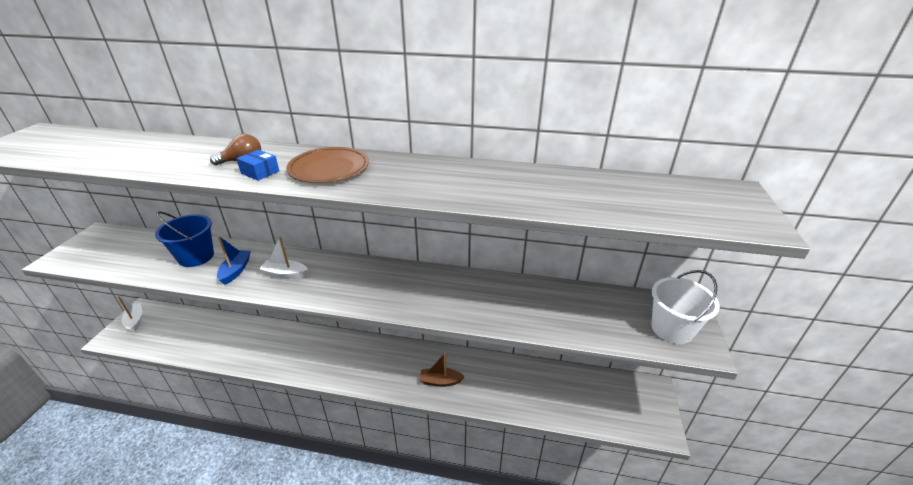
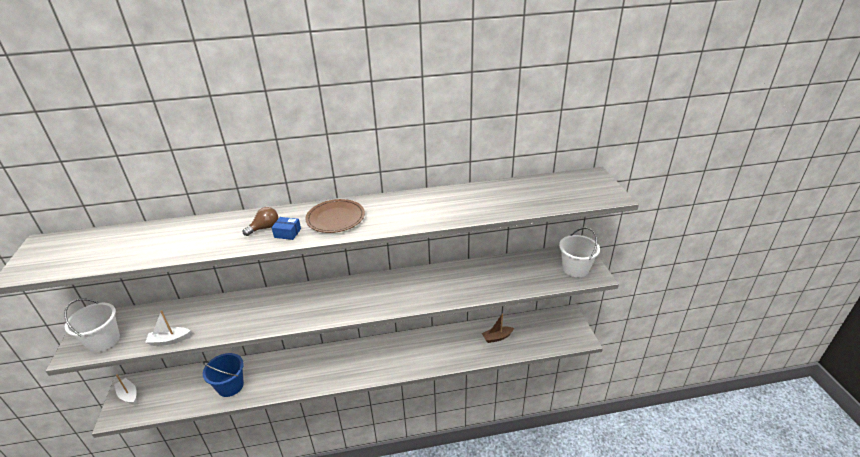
camera: 20 degrees left, 0 degrees up
(90, 255) = (103, 340): none -> white bucket
(196, 257) = (206, 315): blue bucket -> blue bucket (230, 386)
(236, 271) = (251, 316): blue boat -> none
(285, 274) = (294, 307): white boat -> white boat (169, 340)
(440, 381) = (425, 356): brown boat -> brown boat (497, 337)

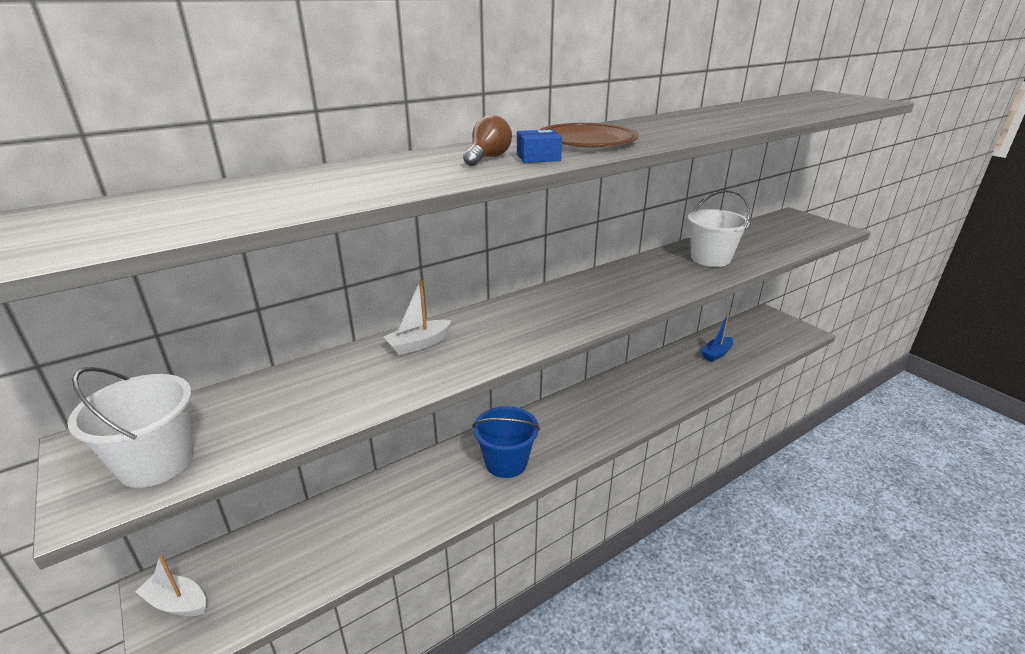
camera: 25 degrees left, 5 degrees down
(169, 340) = (316, 423): white boat -> white boat (419, 344)
(230, 386) = (385, 520): blue bucket -> blue bucket (506, 462)
(497, 337) = (716, 354): brown boat -> blue boat
(575, 268) = (810, 228): white bucket -> white bucket (710, 258)

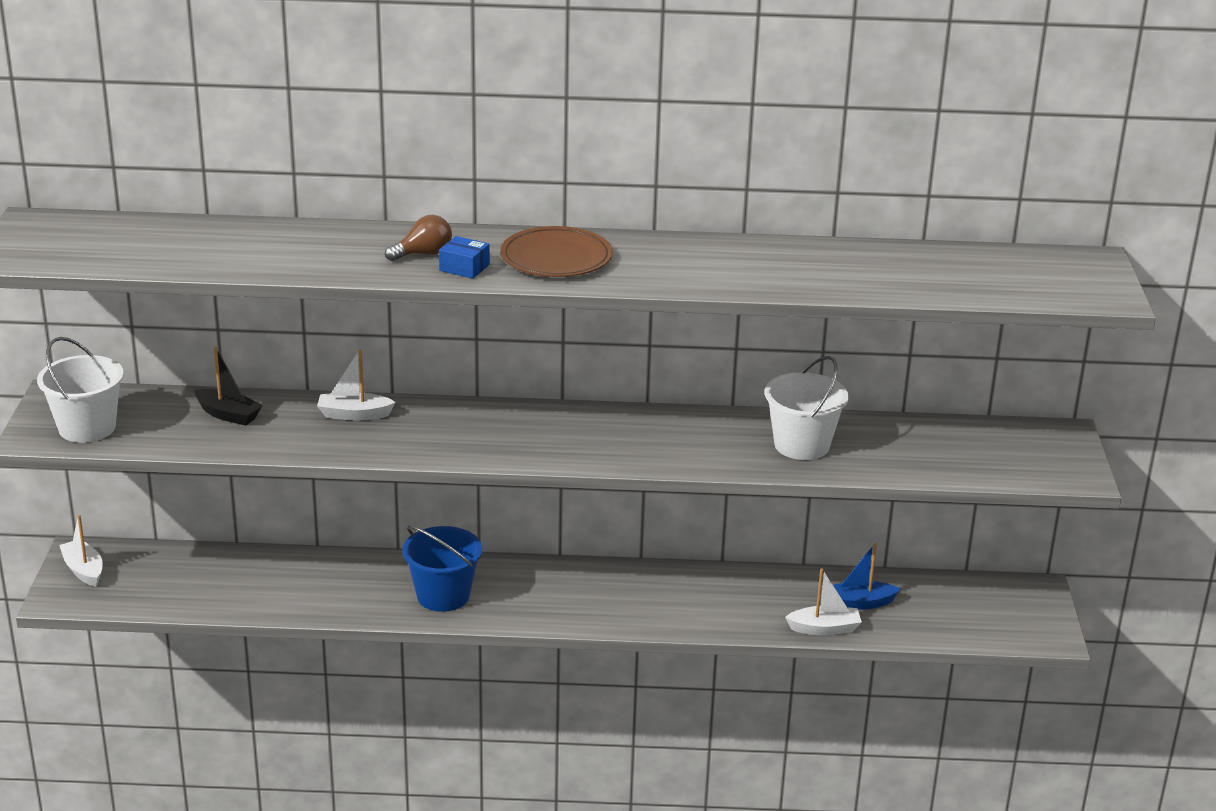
camera: 35 degrees right, 0 degrees up
(306, 387) = (228, 415): none -> black boat
(723, 375) = (824, 628): none -> white boat

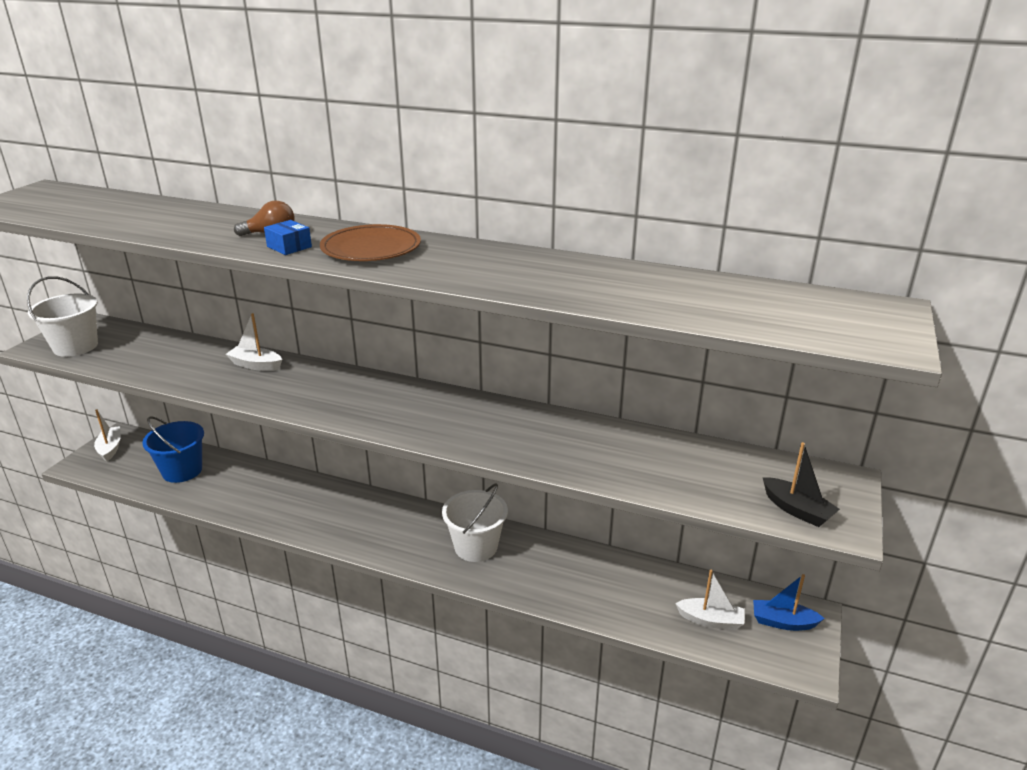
camera: 20 degrees right, 0 degrees up
(228, 415) = (173, 352): black boat -> black boat (797, 510)
(443, 595) = (319, 515): blue bucket -> blue bucket (182, 471)
(801, 445) = (584, 448): white bucket -> white bucket (476, 547)
(824, 628) = (596, 610): white boat -> white boat (710, 620)
(860, 603) = (639, 592): blue boat -> blue boat (783, 622)

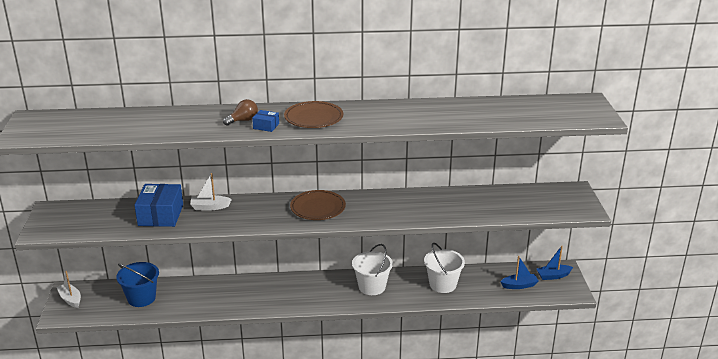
camera: 25 degrees left, 0 degrees up
(75, 346) = (67, 225): white bucket -> white bucket (443, 284)
(187, 360) = (160, 215): none -> blue box
(391, 401) = (318, 208): none -> brown plate
(710, 620) = (519, 285): white boat -> blue boat
(797, 510) = (563, 209): black boat -> none

